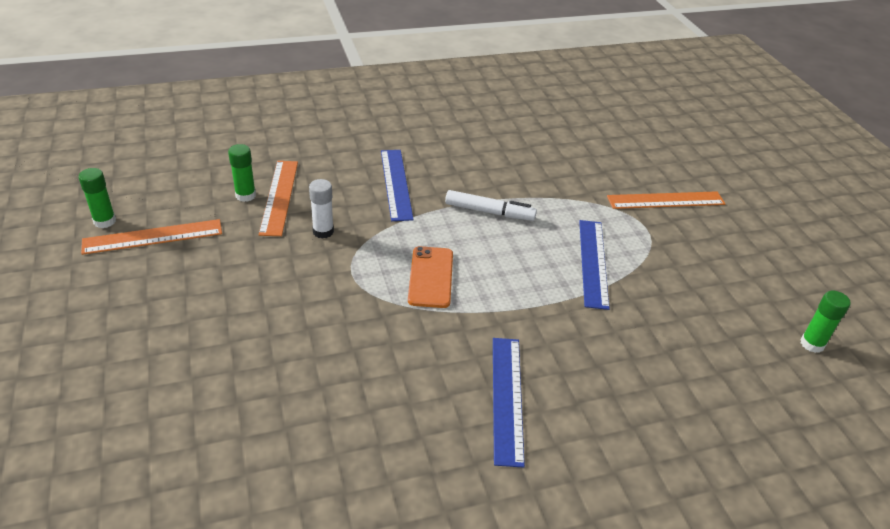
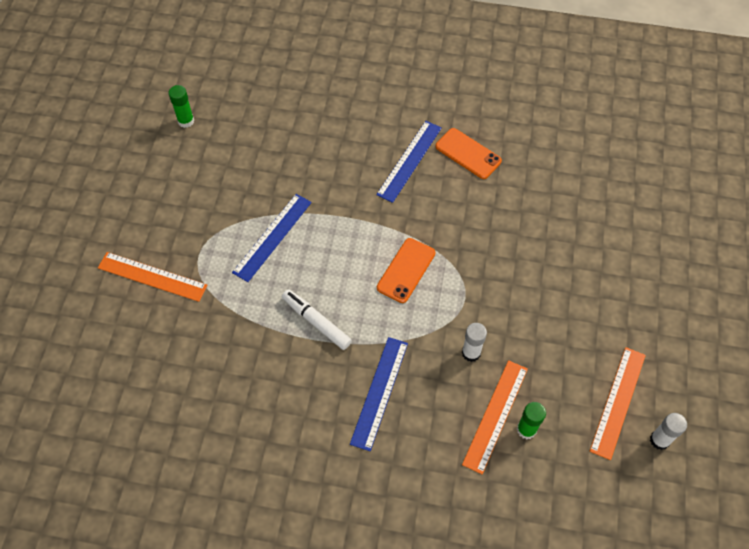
camera: 150 degrees left, 20 degrees up
(105, 221) = (659, 440): green glue stick -> white glue stick
(153, 237) = (618, 402): orange ruler -> orange ruler turned 75 degrees counterclockwise
(432, 439) = (468, 154): none -> orange phone

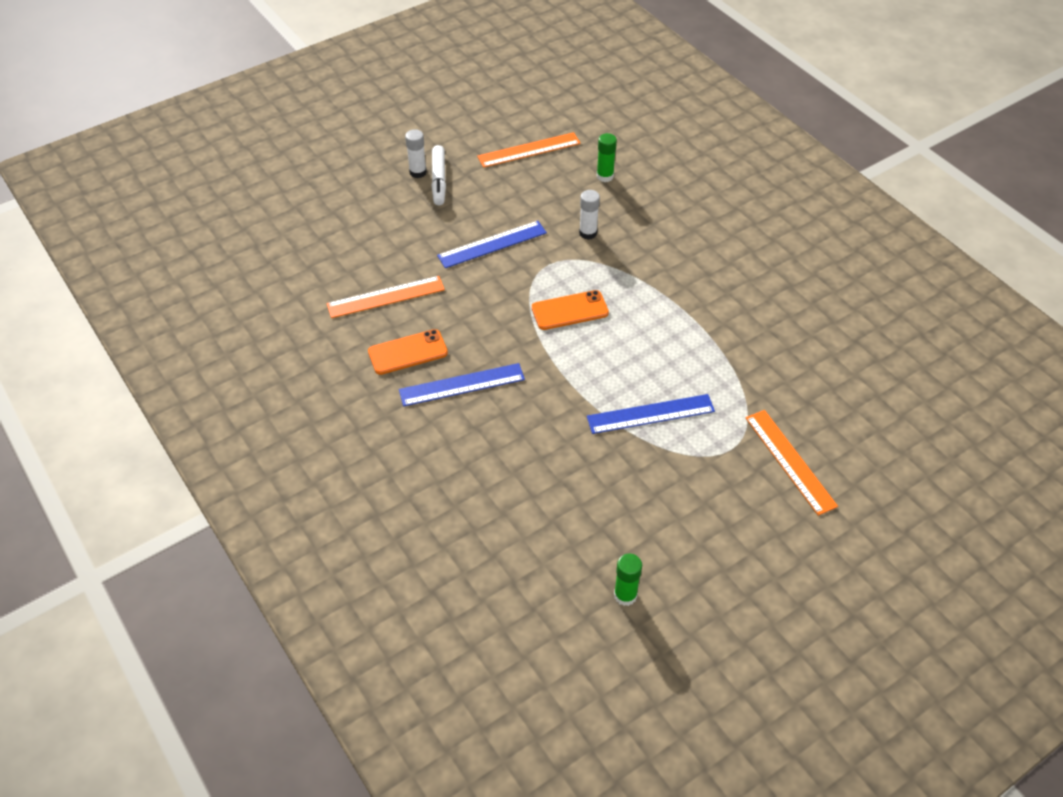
camera: 135 degrees left, 10 degrees down
(316, 322) = (679, 328): white marker -> white marker (439, 180)
(379, 392) = (680, 256): blue ruler -> blue ruler (492, 244)
(468, 154) = (408, 352): orange phone -> orange phone turned 75 degrees clockwise
(495, 415) = (615, 194): orange ruler -> orange ruler (386, 297)
(659, 440) = (531, 121): white glue stick -> white glue stick (418, 172)

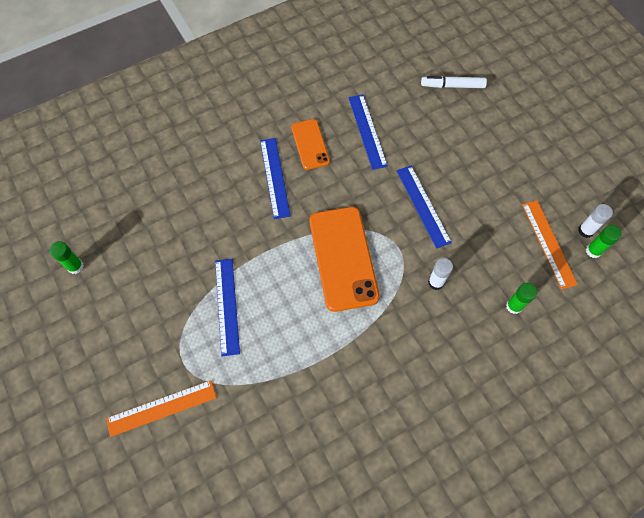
camera: 95 degrees right, 15 degrees up
(386, 297) = (367, 131): orange ruler -> blue ruler
(418, 172) = (512, 155): white glue stick -> white glue stick (585, 231)
(439, 180) = (503, 170): white marker -> white marker (452, 86)
(533, 120) = (593, 251): none -> green glue stick
(570, 310) = (343, 258): orange phone -> orange phone, size x1.78

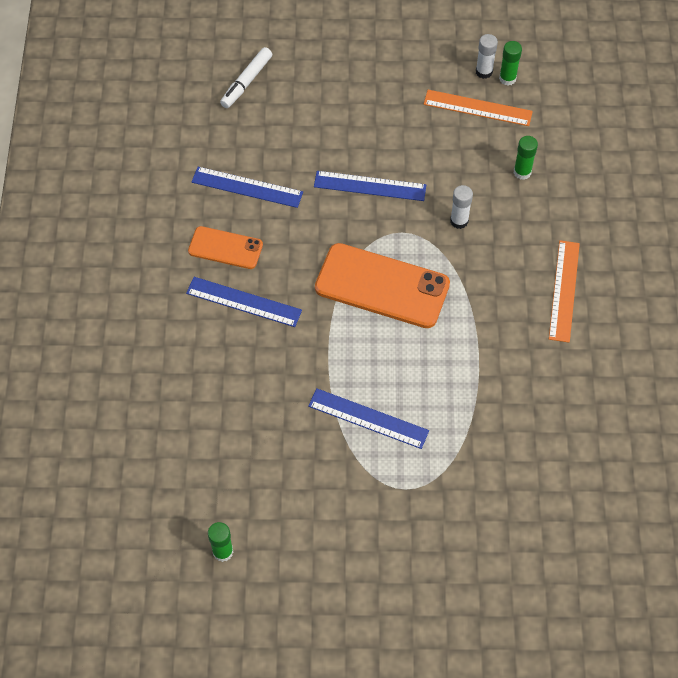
camera: 60 degrees left, 5 degrees down
(161, 408) = (444, 529): orange ruler -> orange ruler (564, 290)

